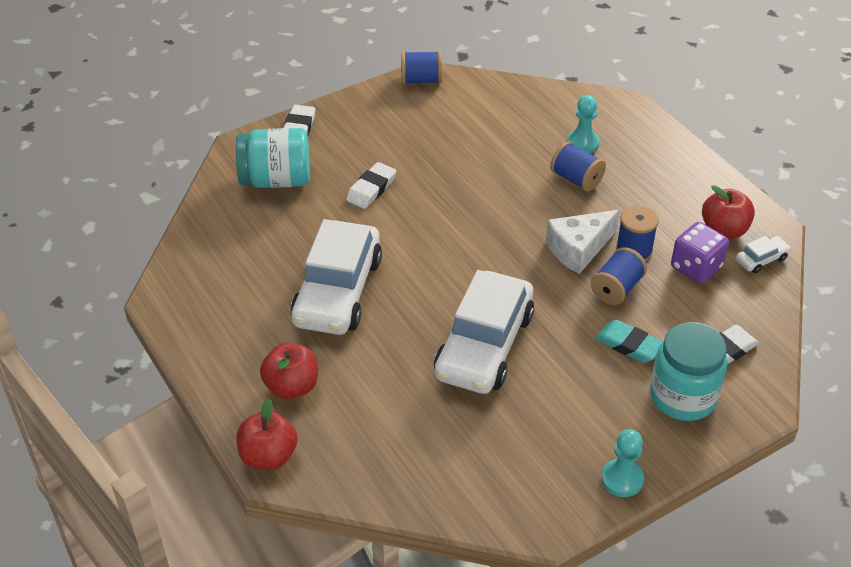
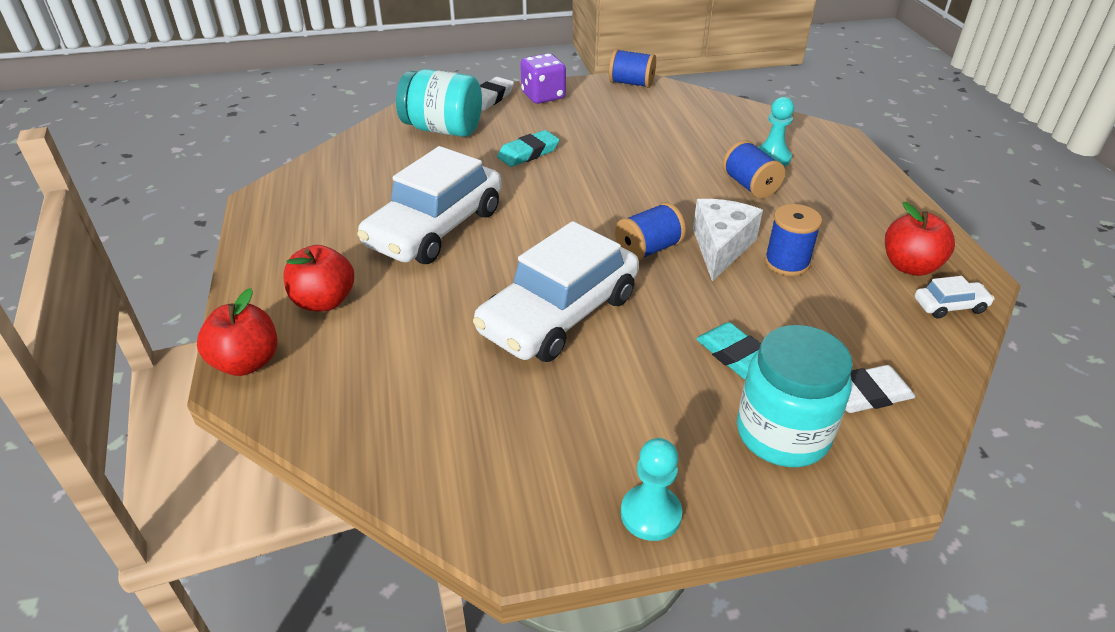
camera: 20 degrees right, 5 degrees down
(371, 189) = (528, 153): white eraser -> turquoise eraser
(578, 249) = (721, 247): white cheese -> white cheese turned 120 degrees clockwise
(616, 289) = (748, 295): blue spool -> blue spool (648, 249)
(696, 267) = (859, 295): purple dice -> purple dice (543, 96)

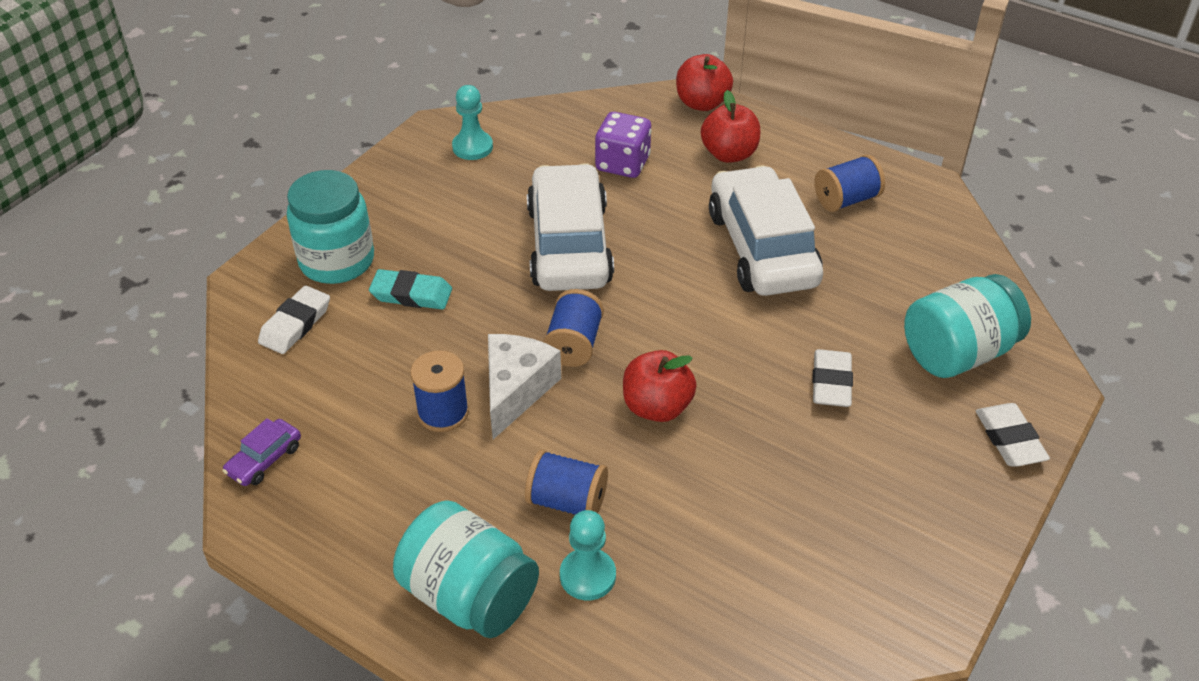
camera: 135 degrees right, 5 degrees up
(528, 153) = (831, 383): turquoise eraser -> white eraser
(543, 96) = (969, 492): purple dice -> purple dice (622, 164)
(631, 83) = (923, 615): blue spool -> blue spool (846, 200)
(650, 514) = (379, 176): turquoise pawn -> turquoise pawn (472, 147)
(721, 247) = (516, 390): white cheese -> white cheese turned 135 degrees counterclockwise
(847, 181) = (469, 595): none -> turquoise jar
(910, 266) = (324, 489): red apple -> red apple (657, 407)
(950, 306) = (264, 459): white car -> purple car

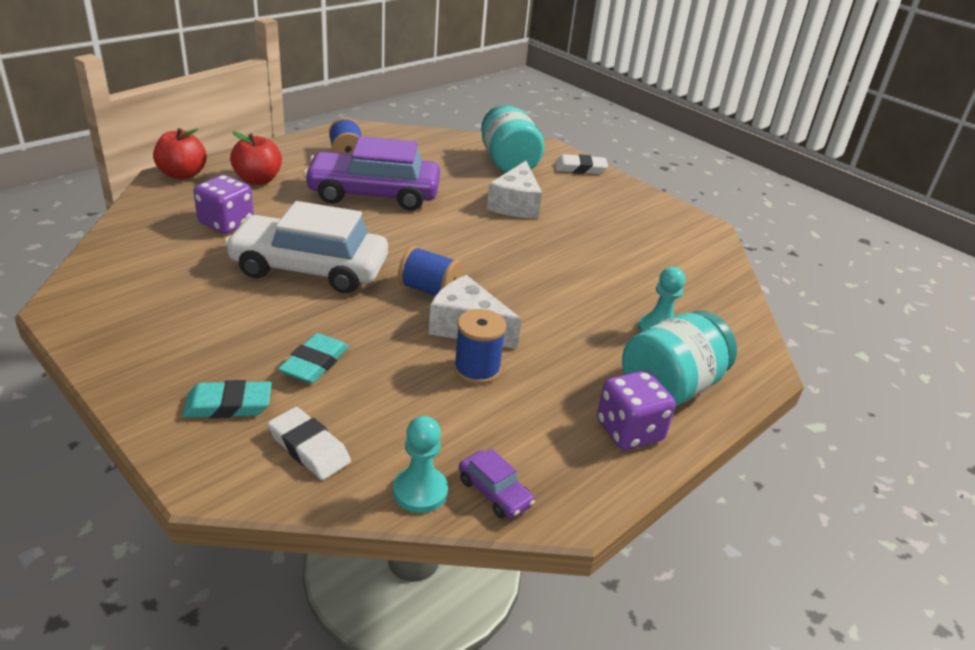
camera: 80 degrees left, 10 degrees down
(337, 261) = (228, 405): turquoise jar -> turquoise eraser
(378, 559) = (629, 431): none -> purple dice
(472, 147) = (122, 291): turquoise pawn -> turquoise pawn (420, 491)
(567, 501) = (589, 325): blue spool -> none
(657, 407) = (511, 269): red apple -> none
(762, 248) = (373, 194): white car -> purple car
(831, 383) = (515, 204): white eraser -> white cheese

